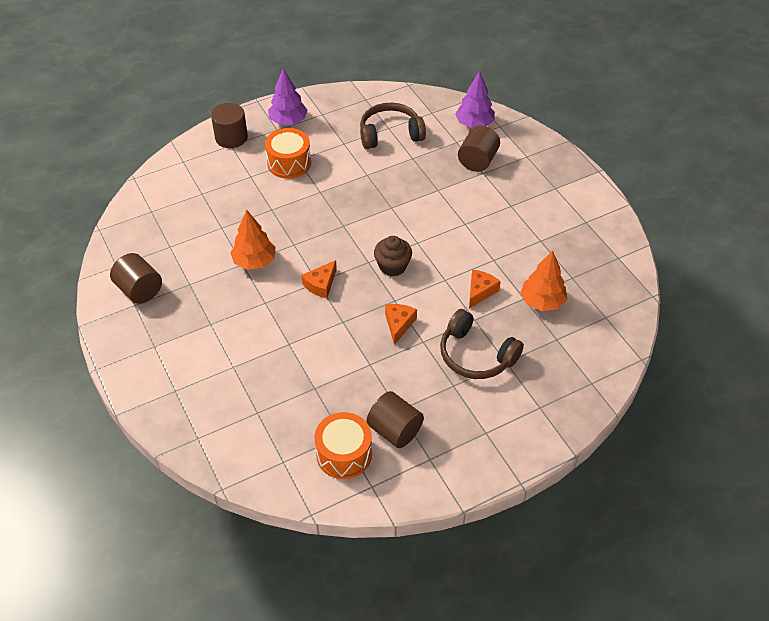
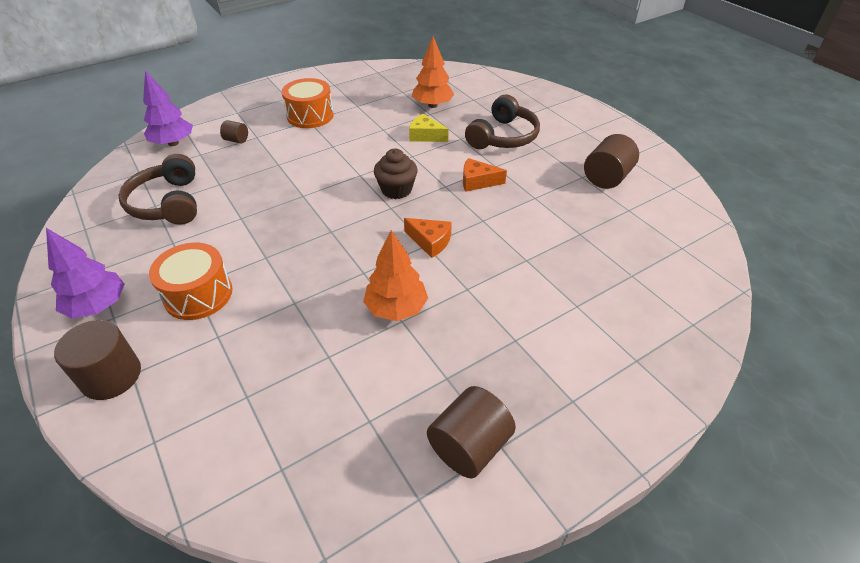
camera: 95 degrees left, 5 degrees down
(344, 454) = (649, 207): orange drum -> orange drum (310, 116)
(477, 161) = (236, 140): brown cylinder -> brown cylinder, size x0.53
(480, 291) = (425, 136): orange cheese -> yellow cheese

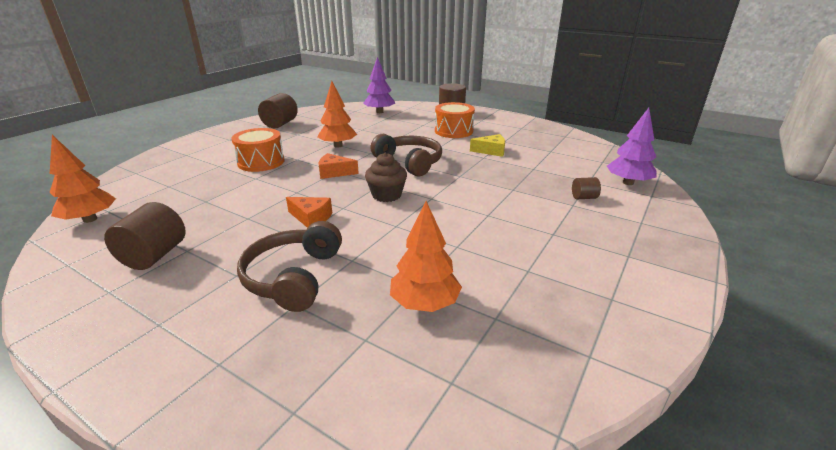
camera: 155 degrees right, 15 degrees down
(98, 306) = (495, 121): purple tree -> purple tree (379, 112)
(168, 203) = (544, 153): brown headphones -> brown headphones (409, 163)
(310, 116) = (561, 239): orange drum -> orange drum (261, 162)
(425, 136) = (398, 251): yellow cheese -> yellow cheese (491, 151)
(477, 181) = (311, 218): orange cheese -> orange cheese turned 45 degrees clockwise
(692, 238) = (90, 219): none -> orange tree

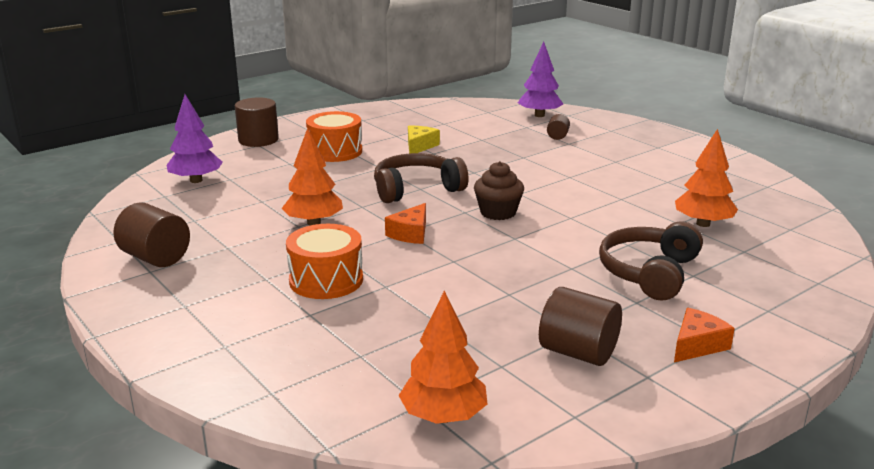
camera: 70 degrees left, 5 degrees down
(294, 277) = (649, 273): brown headphones -> brown headphones turned 90 degrees clockwise
(311, 218) = (531, 256): orange cheese -> orange cheese (697, 345)

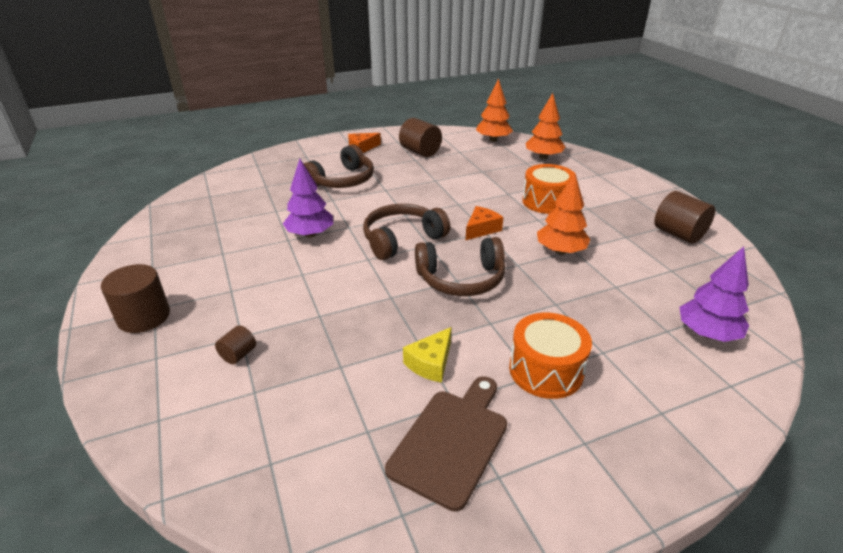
camera: 165 degrees left, 10 degrees up
(258, 140) = (668, 429): brown cylinder -> brown cylinder (144, 317)
(392, 125) = (451, 441): none -> brown cutting board
(498, 212) = (402, 239): brown cupcake -> brown headphones
(539, 115) = (202, 427): purple tree -> purple tree (310, 234)
(703, 224) = (260, 207): orange tree -> orange tree (543, 157)

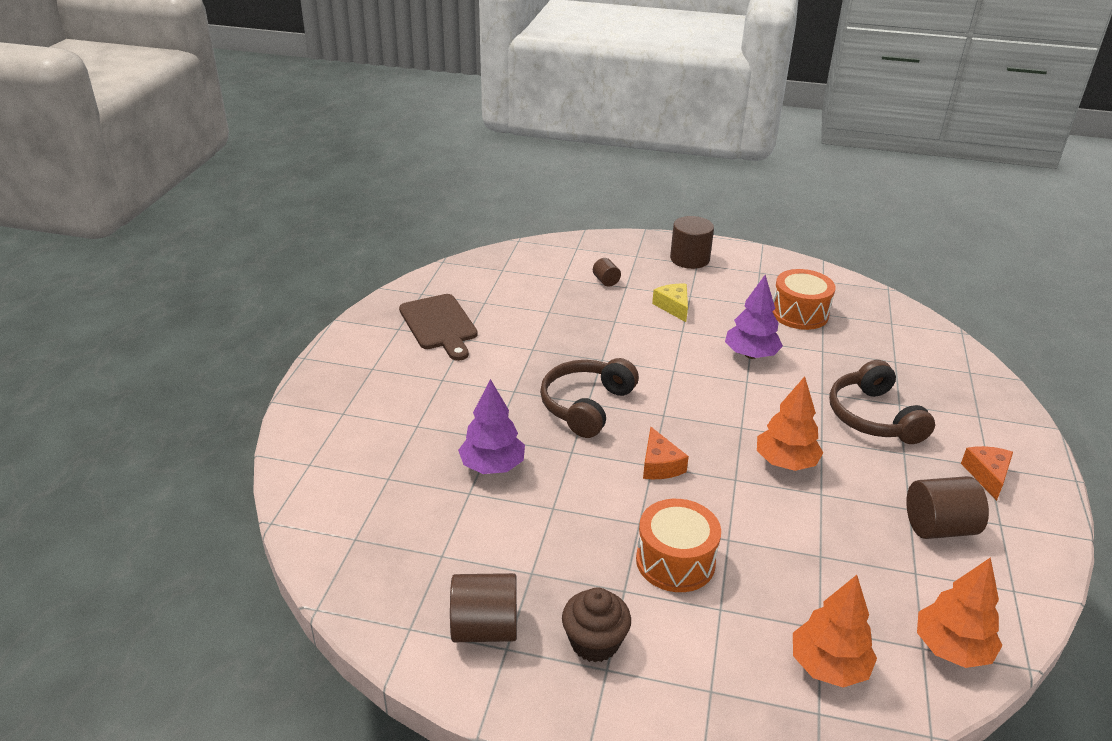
camera: 125 degrees right, 0 degrees up
(402, 239) = (689, 403): brown headphones -> none
(431, 363) = (508, 345): yellow cheese -> yellow cheese (673, 307)
(546, 370) = (438, 388): orange drum -> orange drum (799, 313)
(560, 251) = (561, 496): orange tree -> orange tree (785, 462)
(627, 204) = (594, 642): none -> brown cupcake
(707, 333) = (355, 499): purple tree -> purple tree (492, 466)

